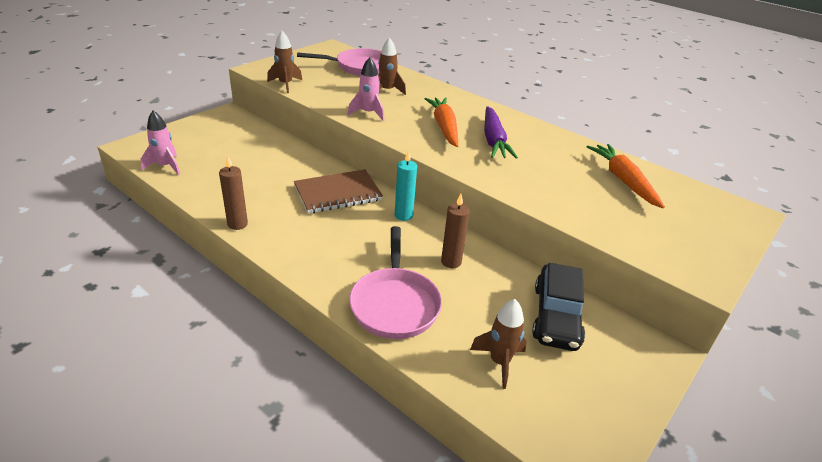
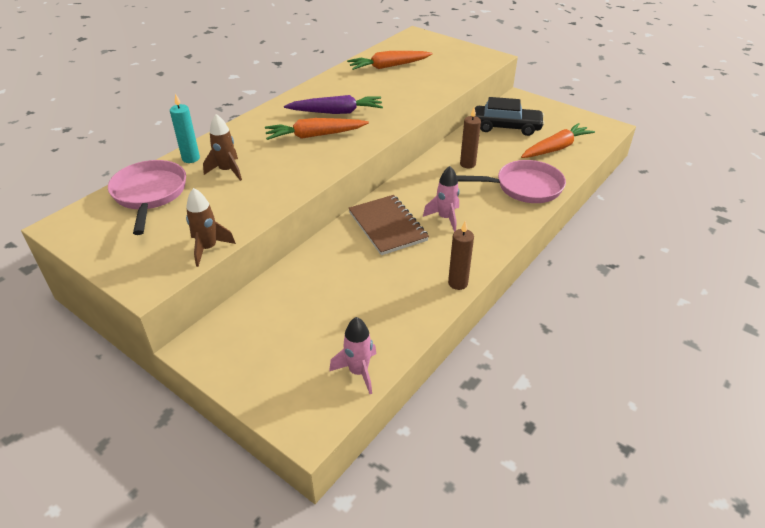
camera: 90 degrees left, 5 degrees up
(368, 113) = (289, 179): pink rocket -> pink rocket (445, 218)
(403, 215) = (413, 187): turquoise candle -> turquoise candle (191, 158)
(499, 362) = (556, 148): brown rocket -> orange carrot

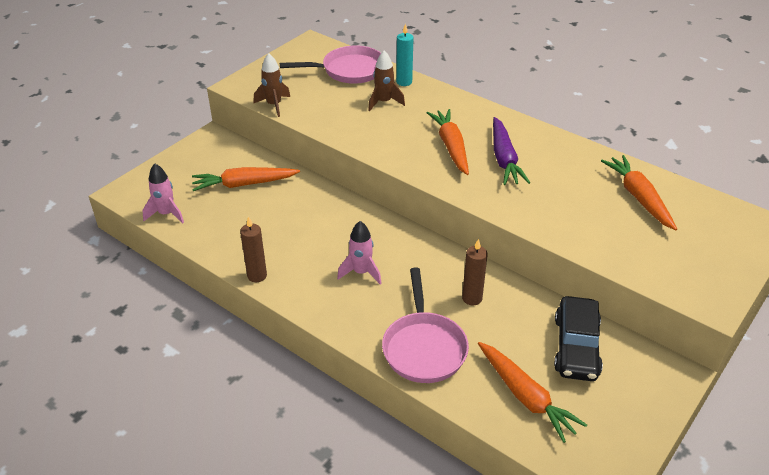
camera: 90 degrees right, 0 degrees up
(306, 306) = (244, 184): none -> orange carrot
(387, 226) = (348, 230): brown notebook -> none

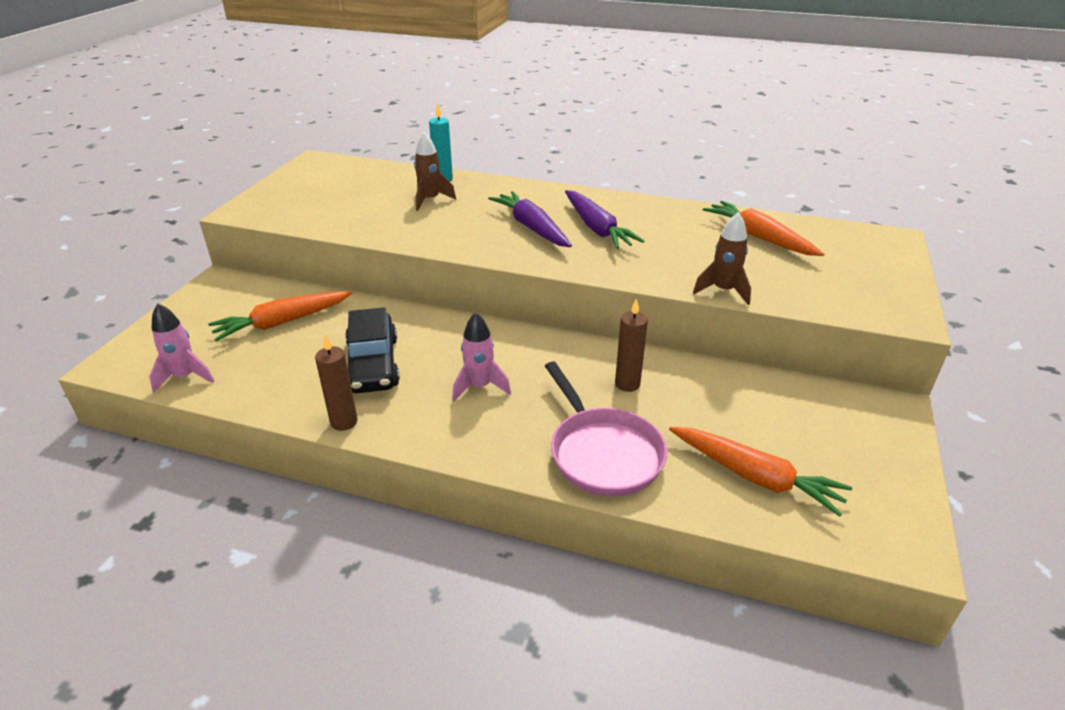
camera: 20 degrees left, 5 degrees down
(274, 105) = (296, 223): brown rocket -> brown rocket (723, 291)
(349, 70) = (374, 178): pink pan -> none
(451, 147) = (531, 227): orange carrot -> purple carrot
(576, 347) = (773, 407): black car -> black car (373, 364)

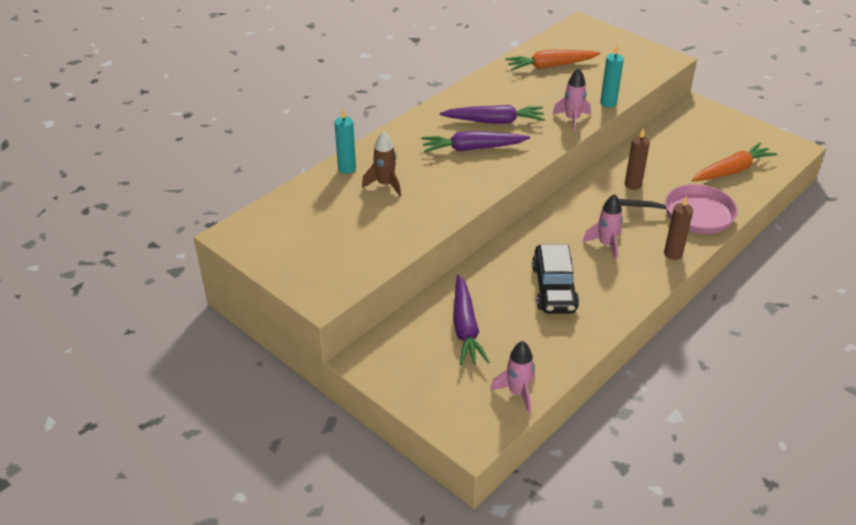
camera: 65 degrees left, 5 degrees up
(282, 322) = (465, 328): orange carrot -> purple carrot
(344, 422) = (616, 314): brown candle -> brown candle (673, 254)
(373, 364) = (553, 288): black car -> black car turned 75 degrees clockwise
(654, 273) = (572, 120): none -> pink rocket
(723, 291) = (608, 103): brown rocket -> turquoise candle

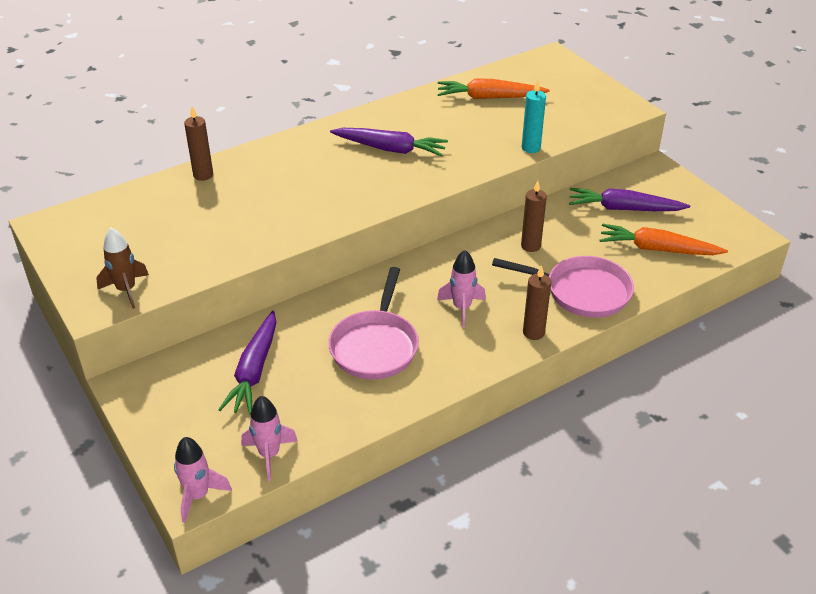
camera: 15 degrees right, 0 degrees up
(347, 168) = (203, 175): turquoise candle -> brown candle
(385, 184) = (232, 198): brown rocket -> brown rocket (126, 290)
(472, 148) = (349, 175): purple carrot -> purple carrot (624, 209)
(553, 288) = (375, 346): black car -> pink pan
(572, 120) = (478, 160): pink rocket -> pink rocket (198, 496)
(732, 171) = (657, 249): orange carrot -> orange carrot turned 150 degrees counterclockwise

